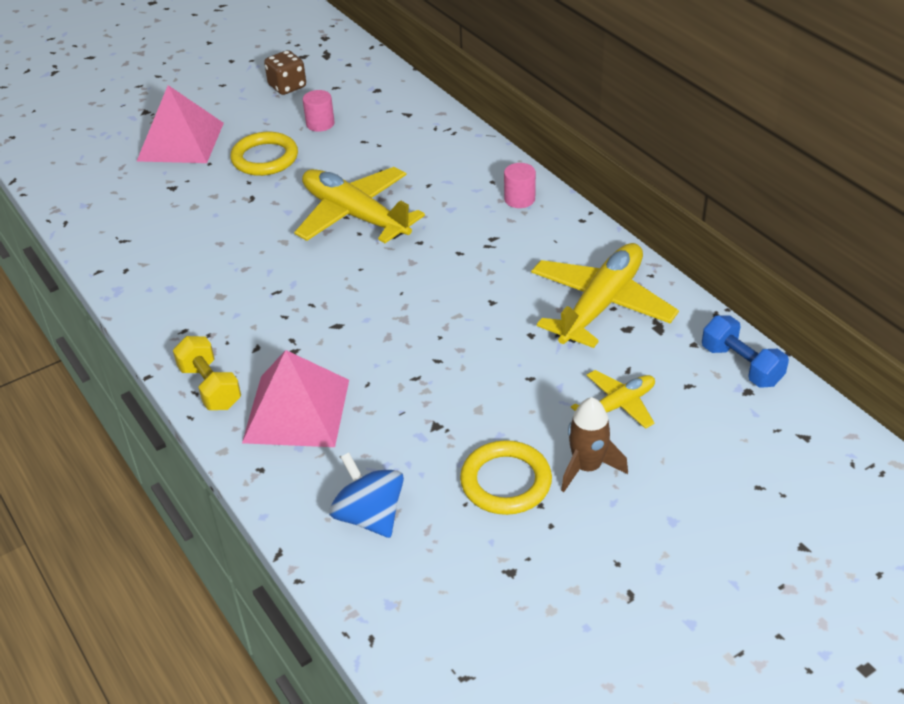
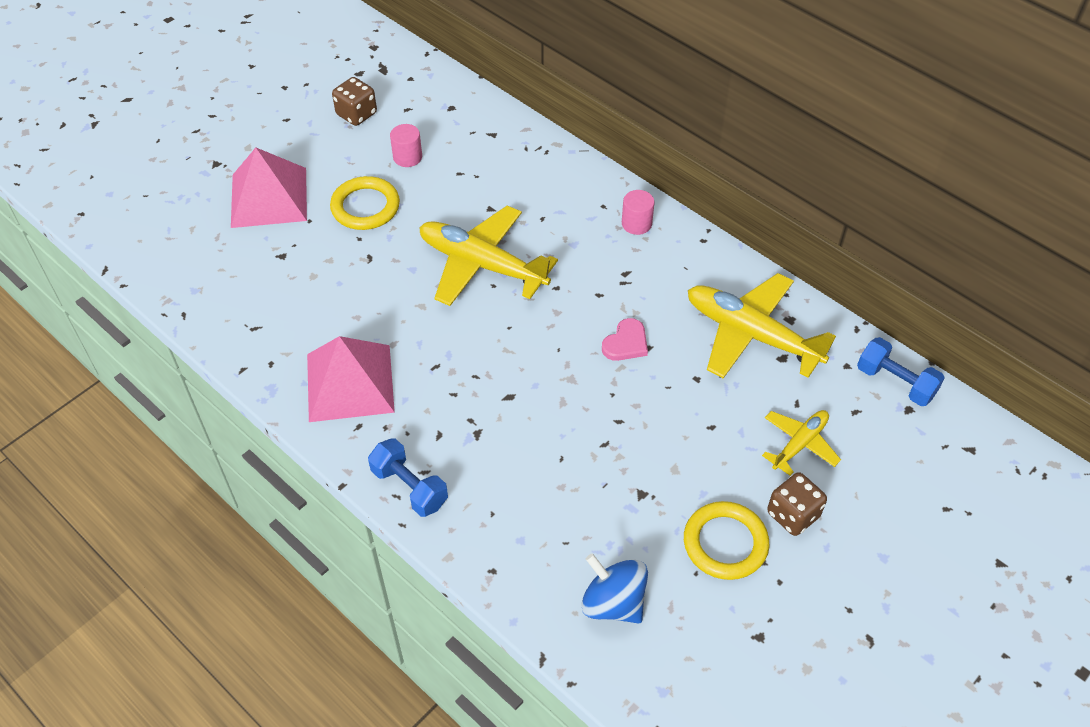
camera: 15 degrees left, 10 degrees up
(210, 387) = (409, 487): yellow dumbbell -> blue dumbbell
(297, 410) = (504, 500): pink pyramid -> pink pyramid (350, 382)
(470, 296) = (626, 343): none -> pink heart
(587, 467) = (793, 515): brown rocket -> brown dice
(601, 304) = (751, 334): yellow plane -> yellow plane turned 75 degrees counterclockwise

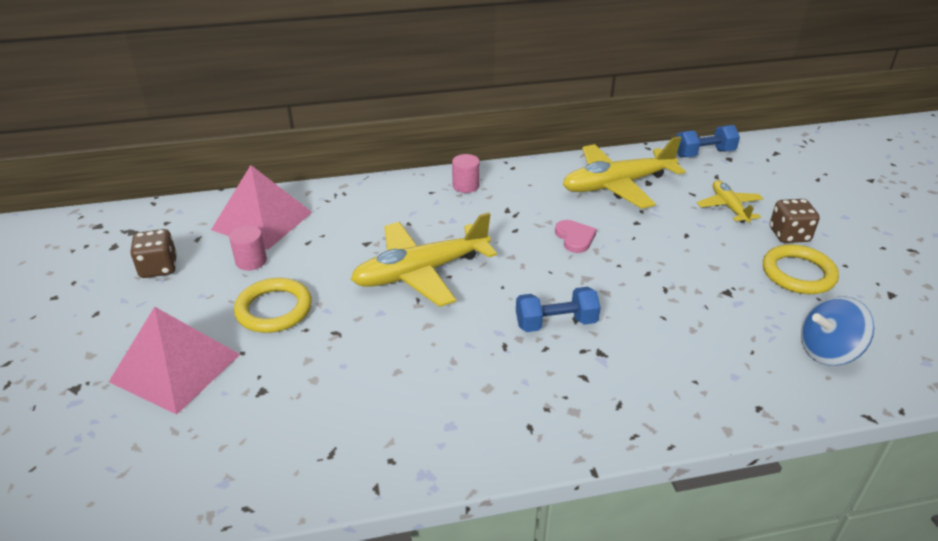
camera: 55 degrees left, 15 degrees down
(350, 382) = (472, 410): pink pyramid -> pink pyramid (262, 220)
(409, 487) = (630, 422): blue dumbbell -> blue dumbbell (556, 323)

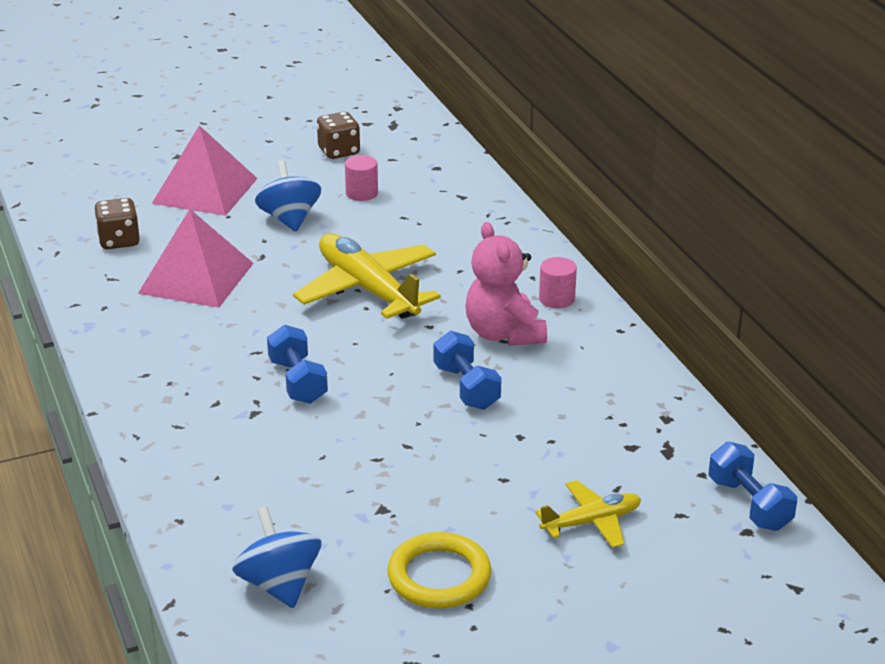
camera: 80 degrees right, 5 degrees down
(262, 220) = (434, 185): pink pyramid -> pink pyramid (196, 278)
(274, 309) = (289, 219): yellow ring -> blue spinning top
(506, 213) = (504, 334): none -> pink teddy bear
(575, 238) = (466, 387): pink heart -> blue dumbbell
(617, 185) = (610, 418): yellow plane -> none
(789, 235) = (535, 577): brown dice -> brown dice (119, 241)

